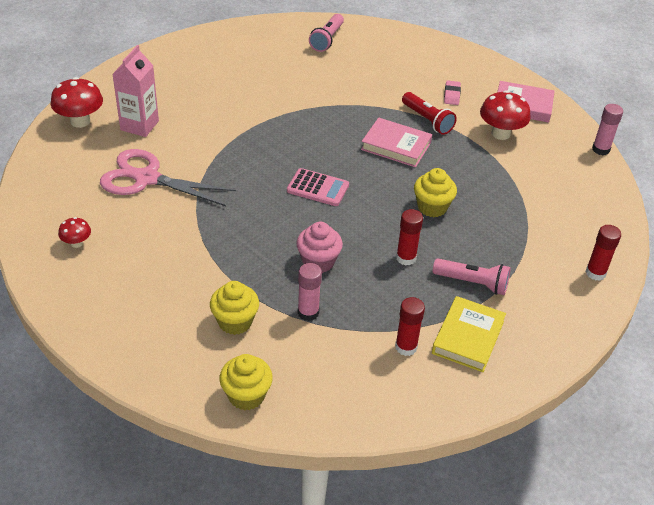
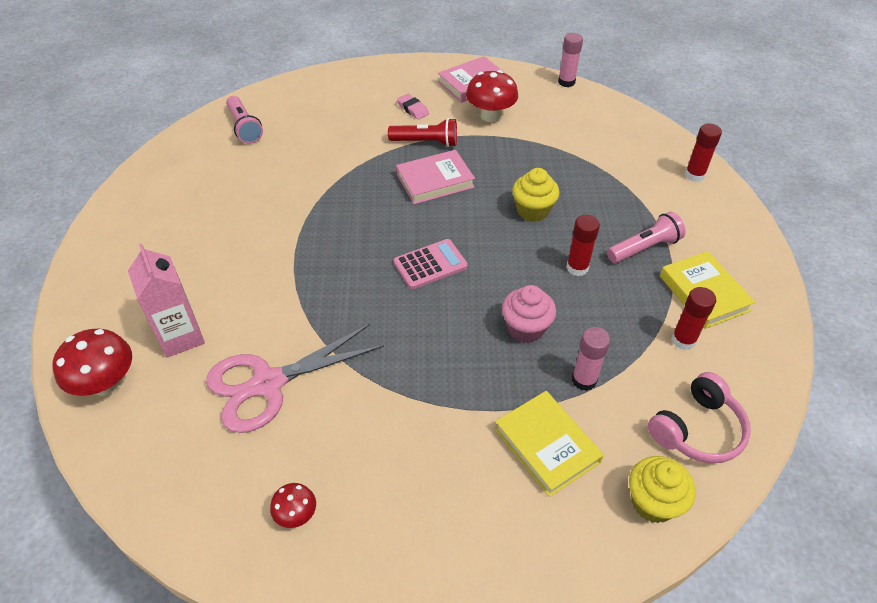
camera: 45 degrees left, 5 degrees up
(235, 322) = (547, 445): yellow cupcake -> yellow book
(332, 391) = (697, 430): none -> pink headphones

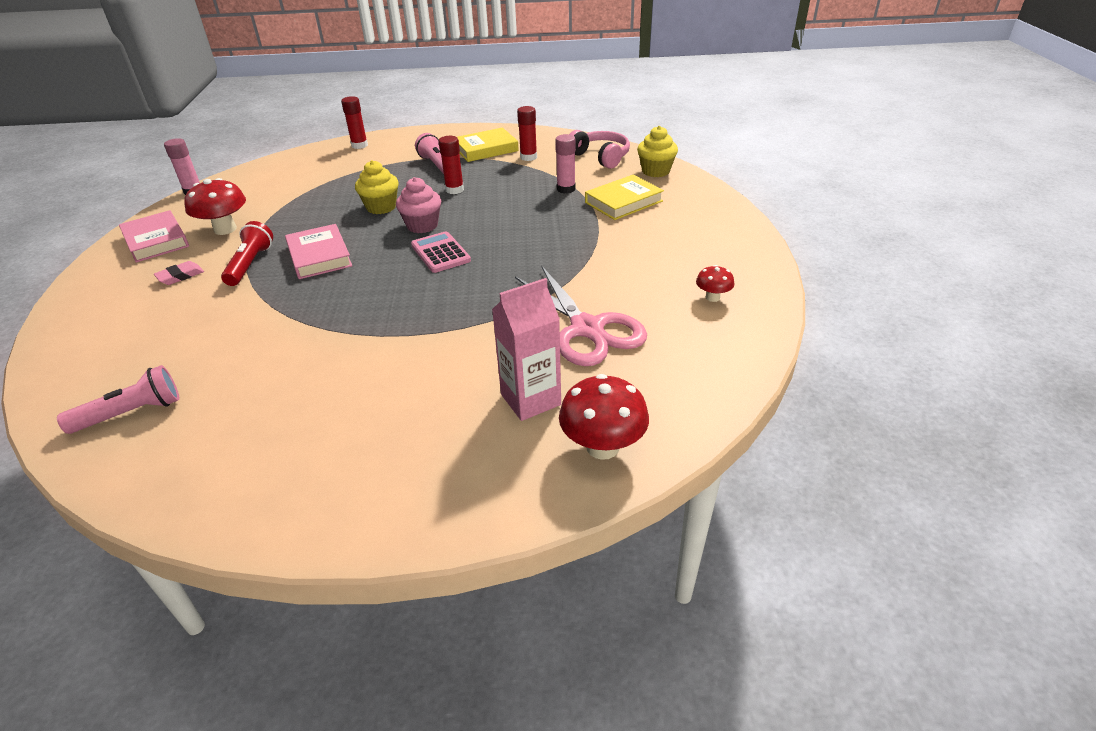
camera: 90 degrees left, 10 degrees down
(525, 328) = (518, 209): pink cupcake -> pink cupcake (422, 225)

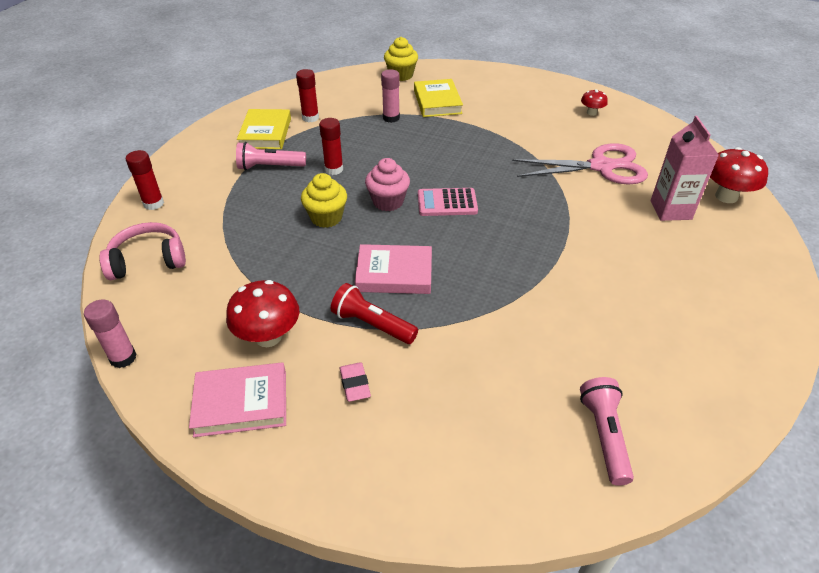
camera: 65 degrees left, 5 degrees up
(600, 157) = (350, 88): pink headphones -> pink headphones (148, 261)

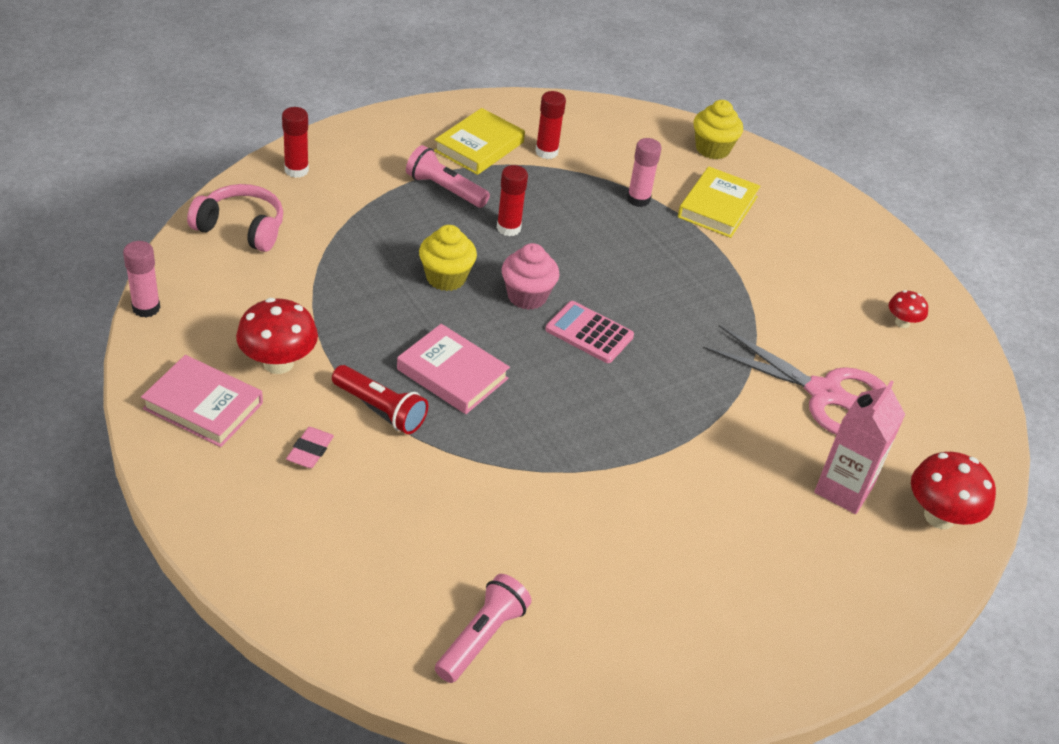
camera: 30 degrees right, 0 degrees up
(372, 324) = (380, 409): red flashlight -> red flashlight turned 150 degrees clockwise

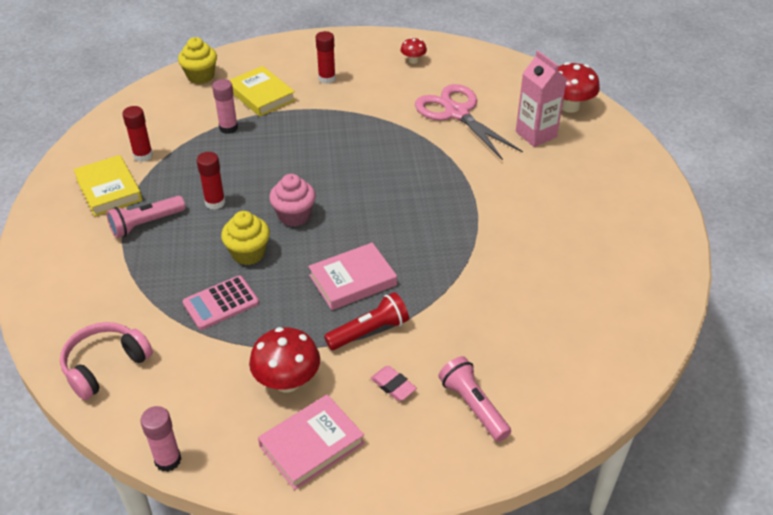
camera: 60 degrees left, 0 degrees up
(296, 170) = (54, 308): red glue stick -> red glue stick (327, 78)
(481, 638) = (600, 337): pink flashlight -> pink flashlight (473, 406)
(589, 333) = (349, 197): pink calculator -> pink calculator (221, 303)
(824, 394) = (456, 113): pink scissors -> pink scissors turned 90 degrees counterclockwise

